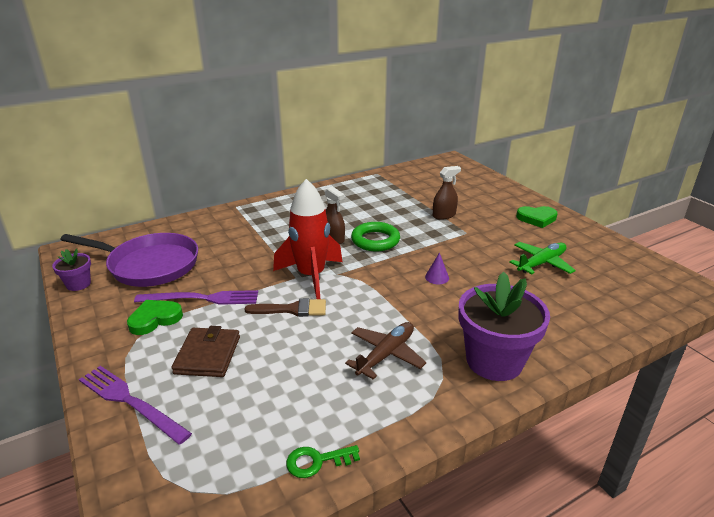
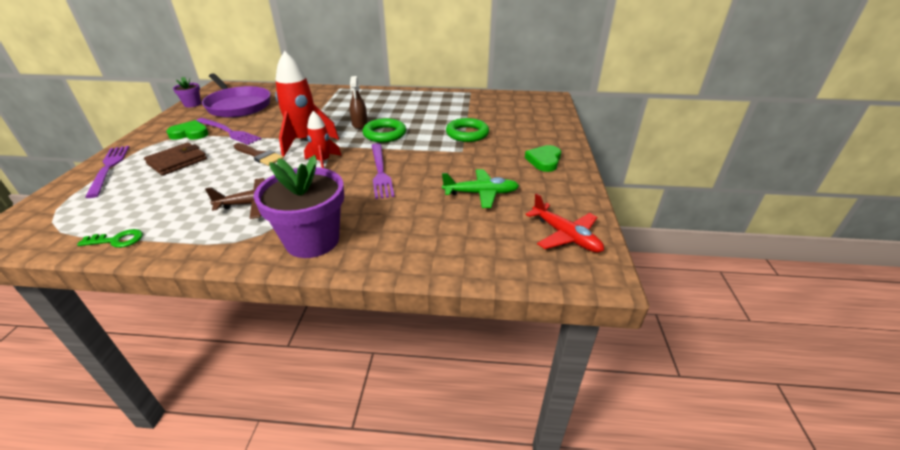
camera: 35 degrees right, 5 degrees up
(317, 461) = (117, 240): green key -> green key turned 150 degrees clockwise
(369, 289) = (323, 162): none -> red rocket
(437, 277) = (380, 172): purple cone -> purple fork
(444, 215) = (467, 134): brown spray bottle -> green ring
(536, 218) = (544, 160): green heart -> green heart turned 75 degrees clockwise
(640, 271) = (565, 236): none -> red plane

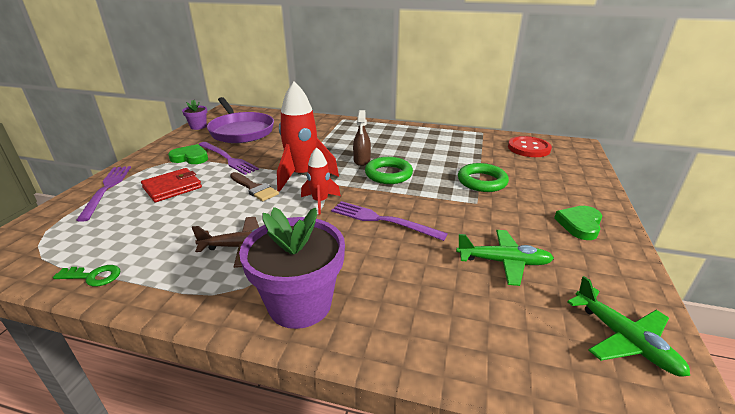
camera: 10 degrees right, 5 degrees down
(177, 161) = (172, 187): brown wallet -> red wallet
(380, 172) = (382, 220): purple fork -> purple fork turned 120 degrees clockwise
(509, 103) = (528, 148): none -> red button
(565, 236) = (624, 340): red plane -> green plane

